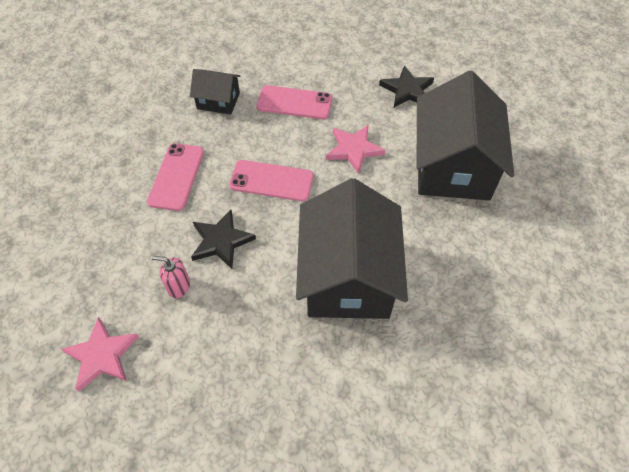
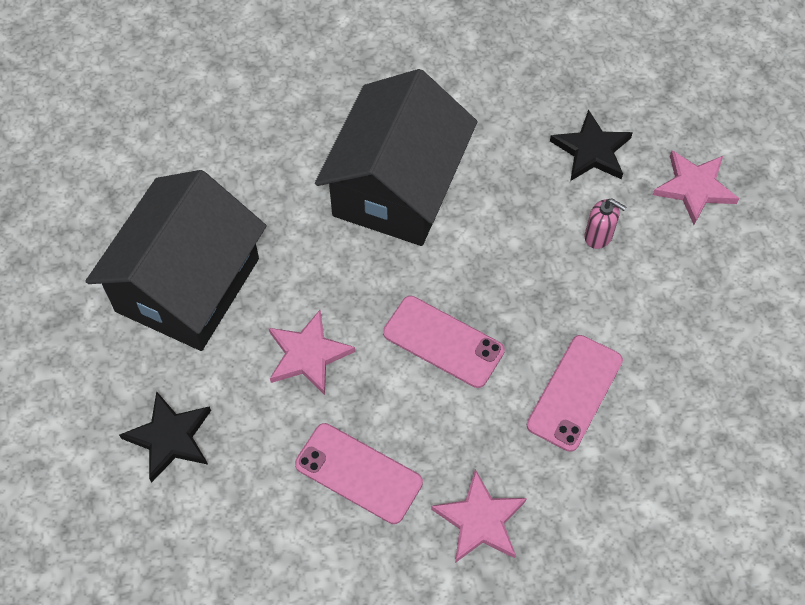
camera: 160 degrees left, 5 degrees up
(218, 101) = (480, 520): black house -> pink star
(221, 241) = (534, 276): black star -> black star (591, 151)

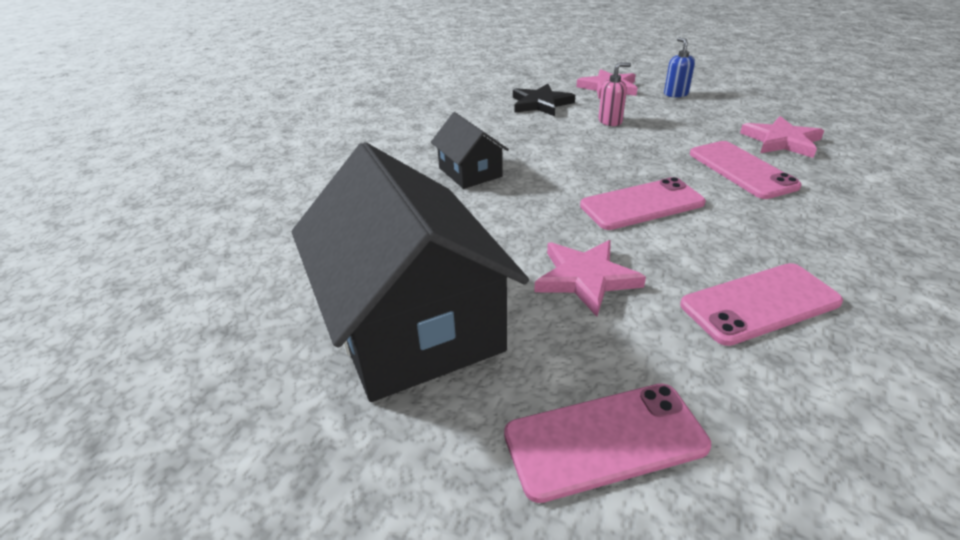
camera: 50 degrees left, 25 degrees down
(170, 438) = (605, 440): black star -> pink phone
(397, 187) = (470, 172): black house -> black house, size x0.48
(480, 520) = (857, 254): pink star -> pink star (781, 141)
(732, 261) = (675, 94): none -> blue soap dispenser

